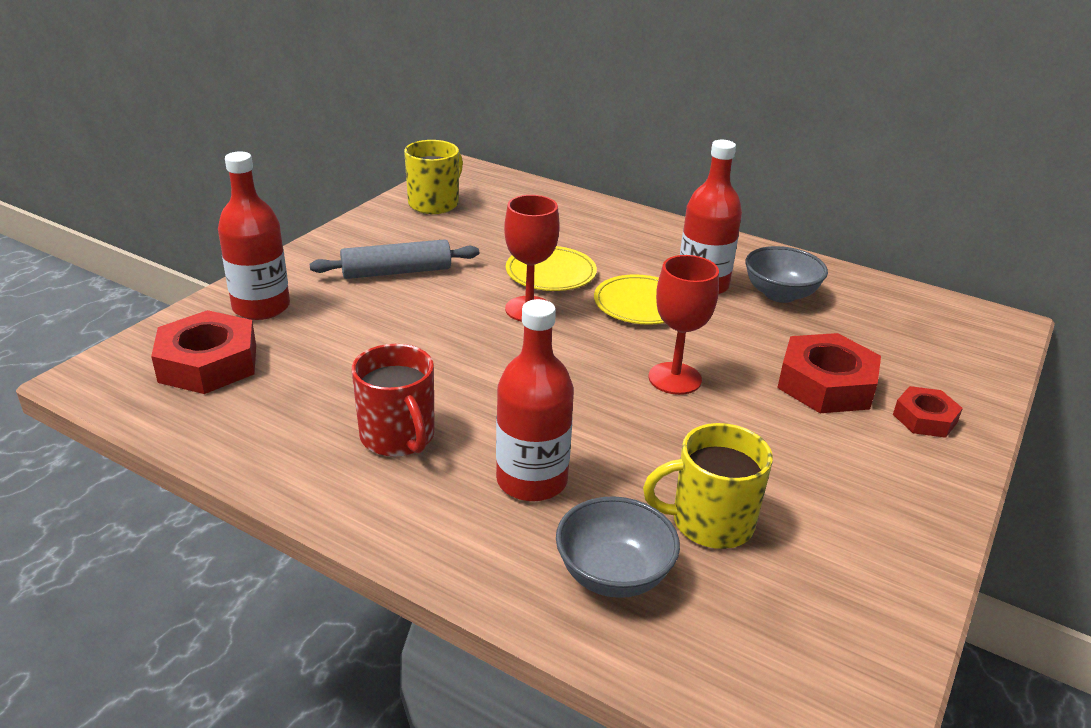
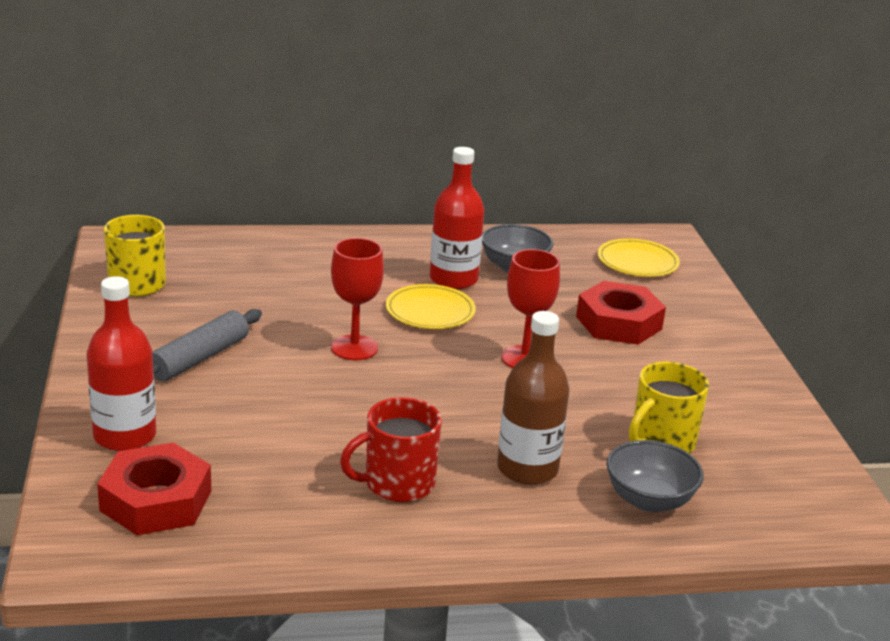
camera: 40 degrees left, 5 degrees down
(398, 437) = (397, 483): red mug -> red mug turned 135 degrees clockwise
(532, 480) = (527, 469): red bottle -> brown bottle
(550, 273) = (329, 311): yellow plate -> yellow plate (637, 262)
(924, 418) = (697, 322): red nut -> none

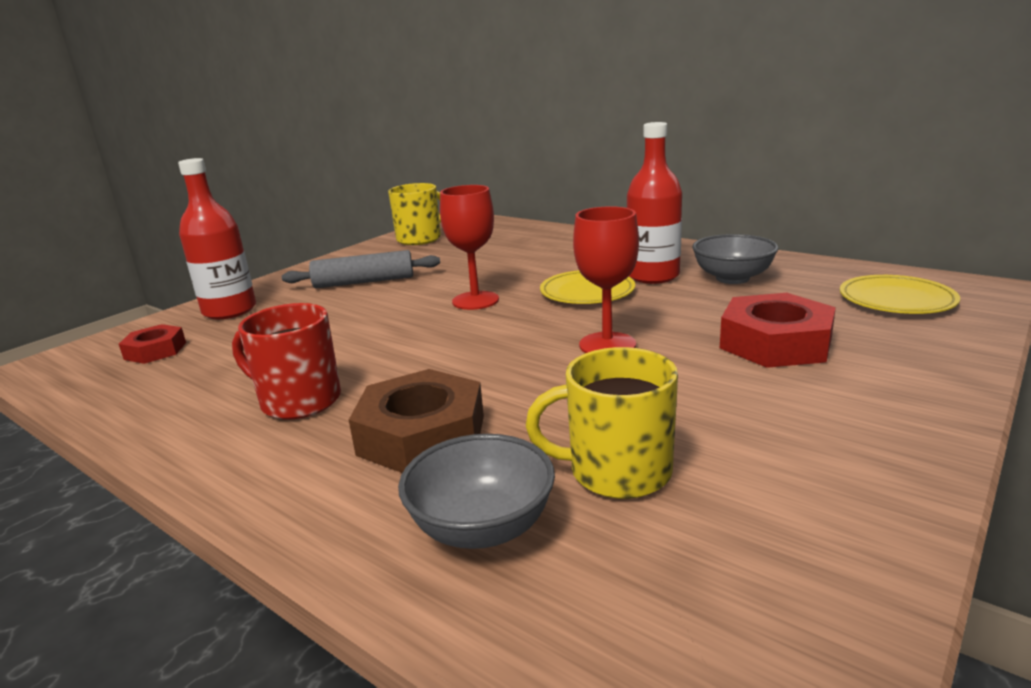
camera: 50 degrees right, 5 degrees down
(156, 500) = (155, 351): red nut -> red nut, size x0.58
(527, 469) = (421, 435): brown bottle -> brown nut

